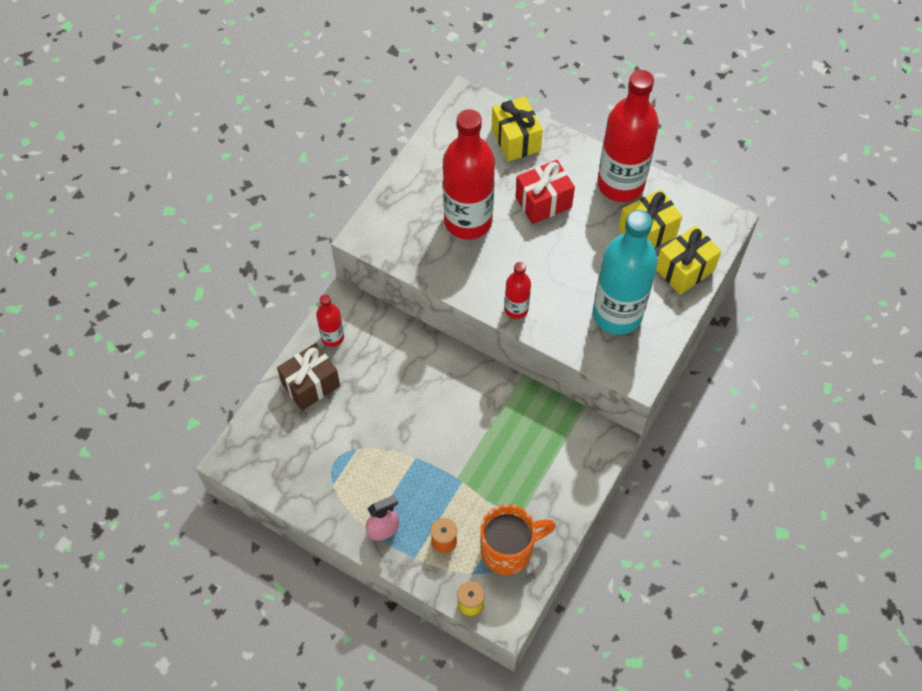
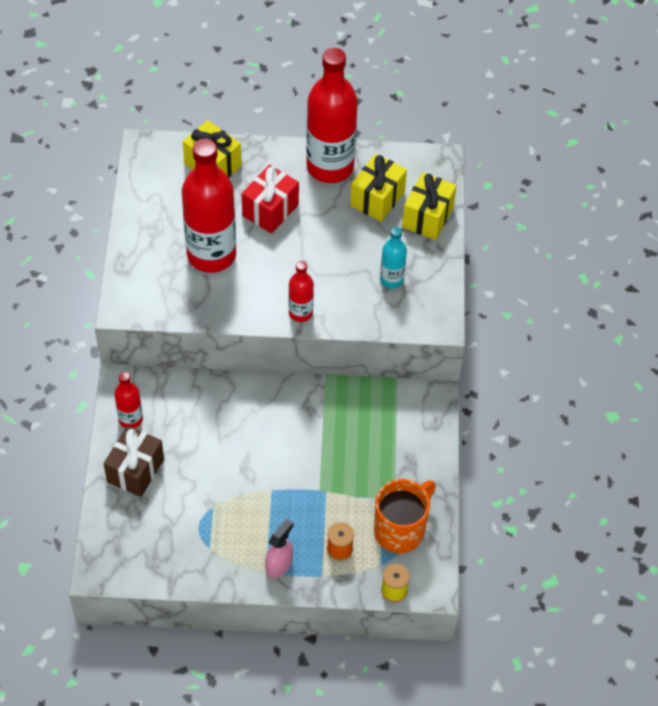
camera: 30 degrees left, 5 degrees down
(617, 314) = (391, 279): turquoise bottle -> turquoise bottle, size x0.48

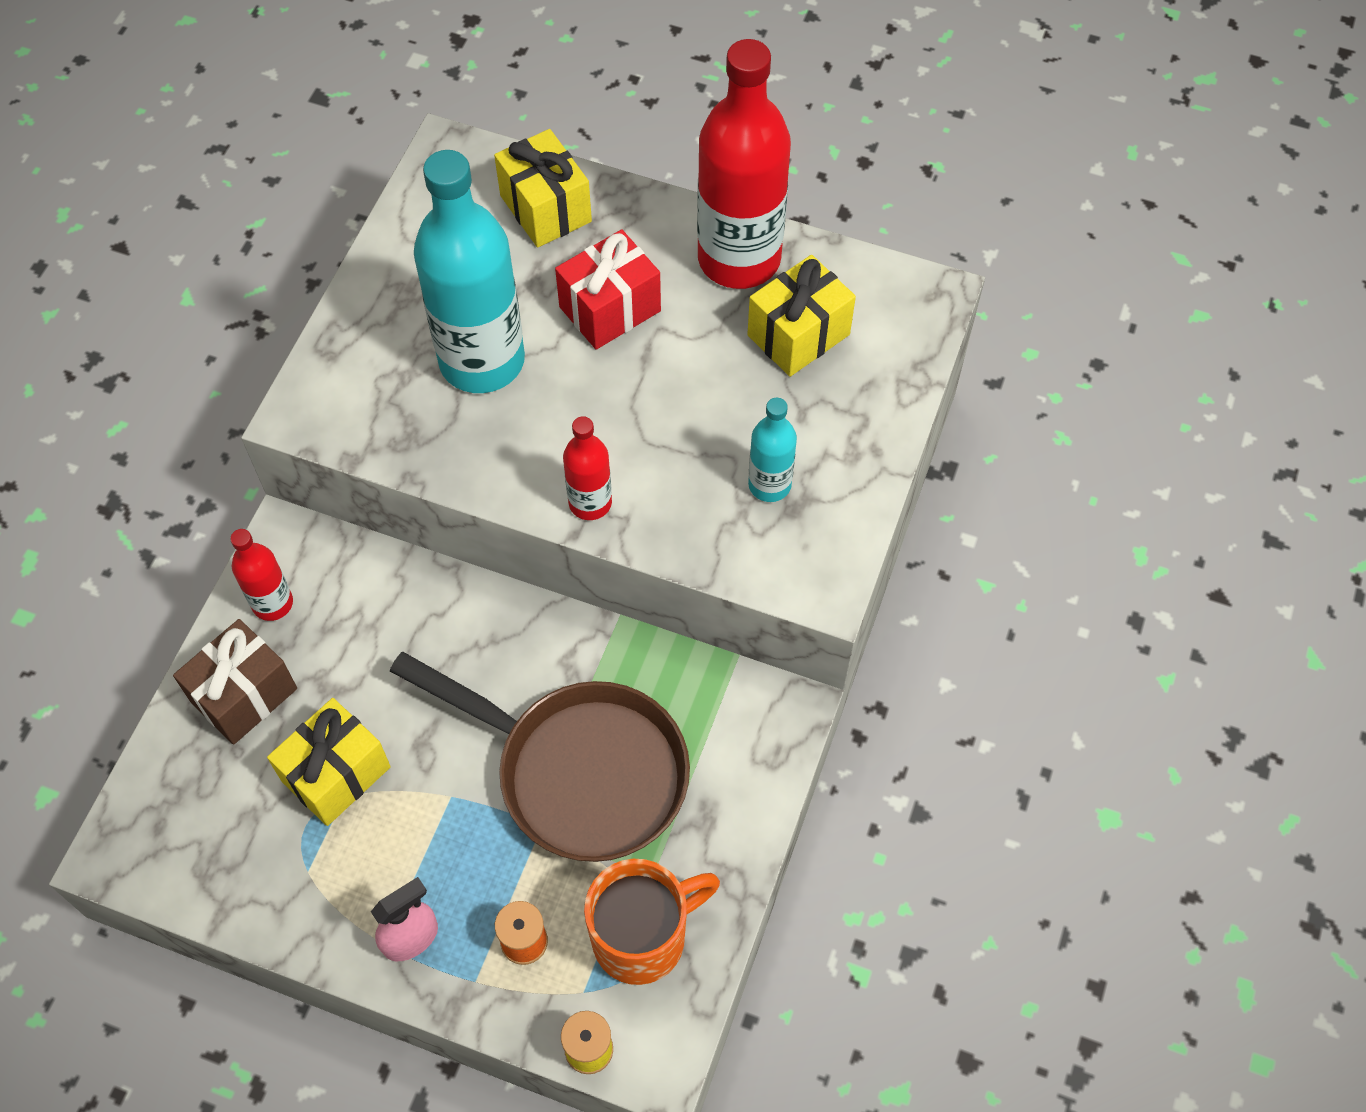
camera: 20 degrees right, 5 degrees up
(211, 255) = (482, 361): red bottle -> turquoise bottle
(335, 459) = (579, 771): none -> brown pan
(427, 217) = (873, 389): yellow gift -> yellow gift (336, 774)

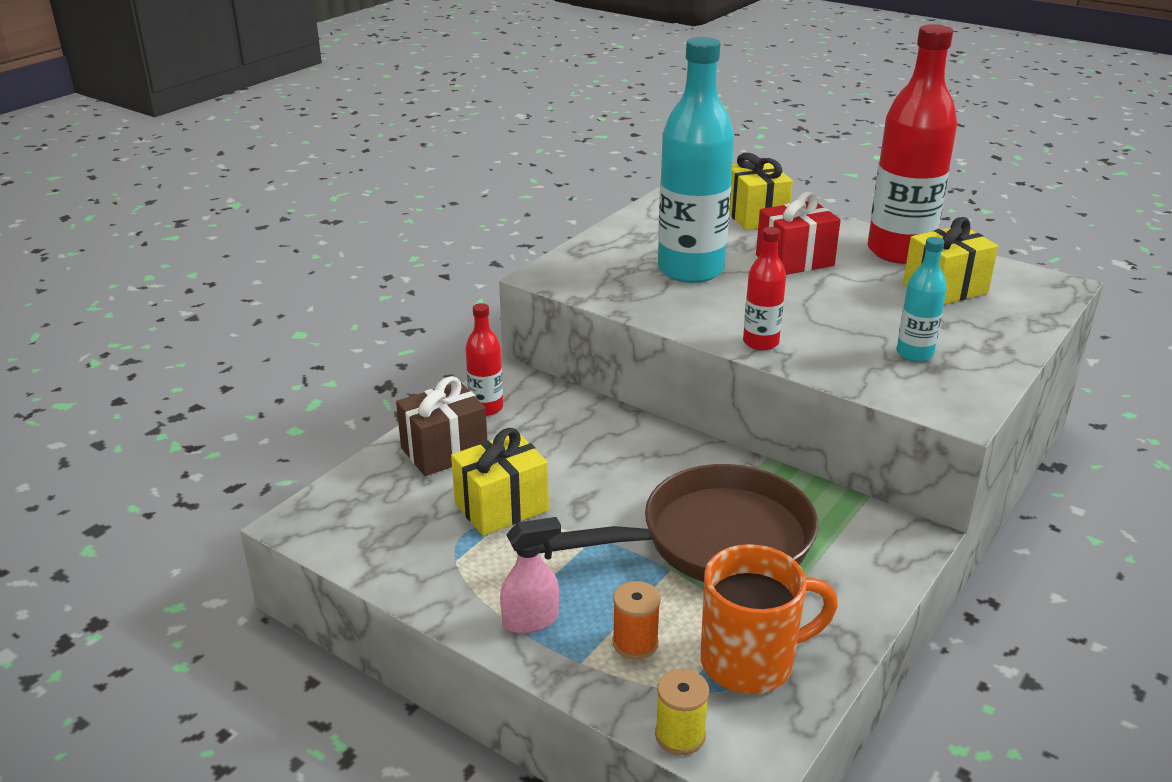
camera: 15 degrees right, 30 degrees down
(579, 771) = (713, 541): brown pan -> brown pan turned 60 degrees counterclockwise

